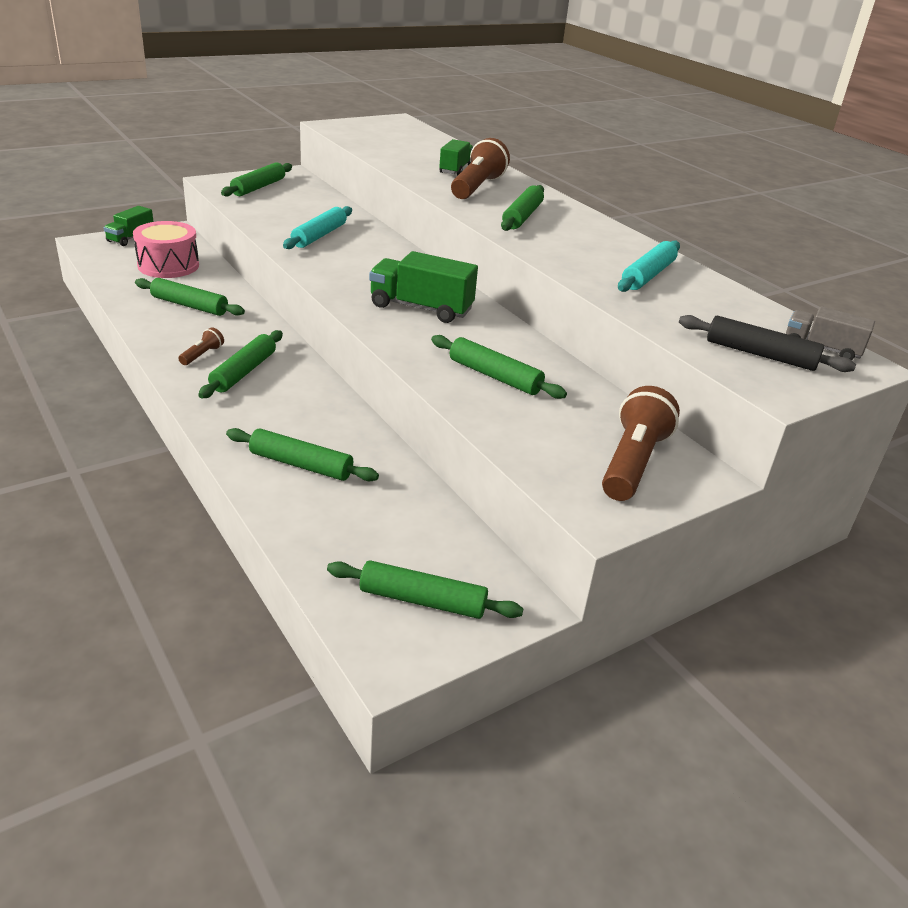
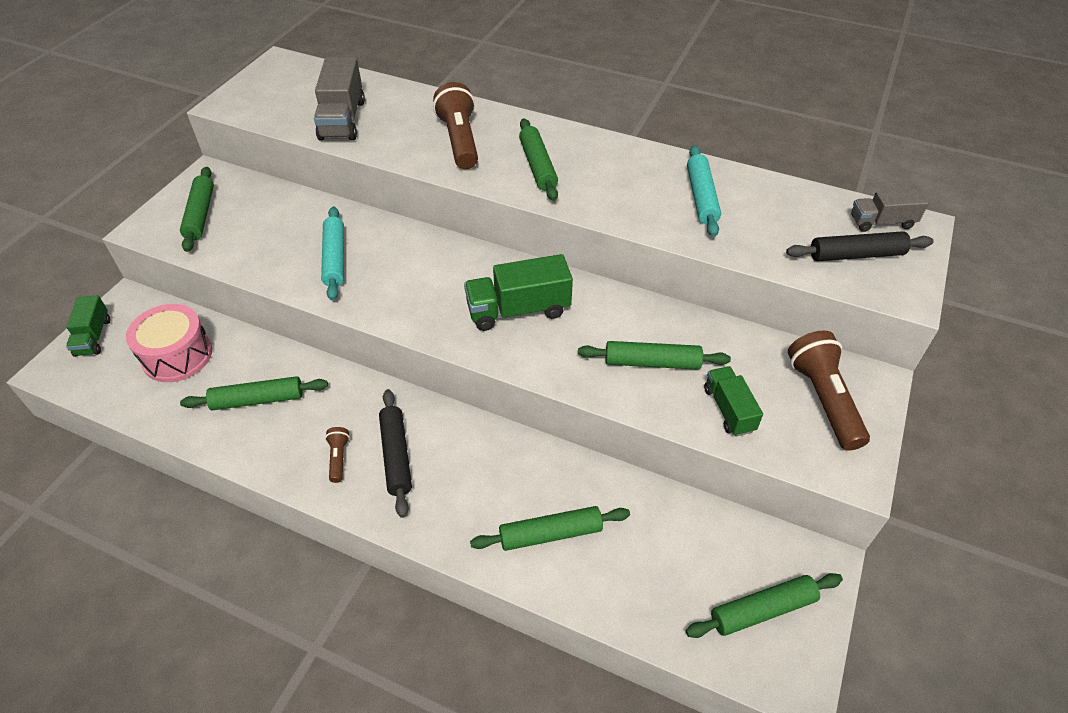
camera: 30 degrees left, 15 degrees up
(243, 372) = (396, 456): green rolling pin -> black rolling pin
(402, 153) = (342, 120): none -> grey truck
(455, 169) = (414, 121): green truck -> green truck (728, 409)

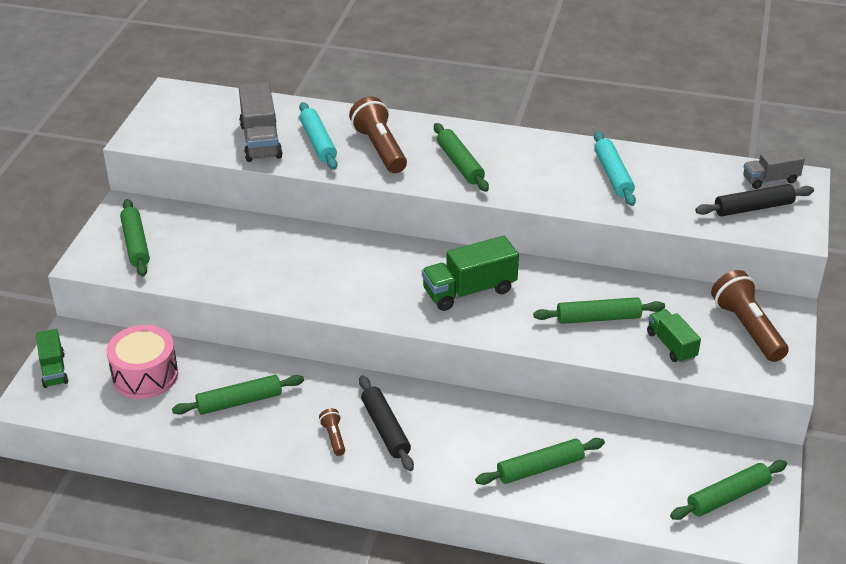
camera: 10 degrees left, 10 degrees down
(335, 258) = (284, 268): turquoise rolling pin -> turquoise rolling pin (318, 142)

